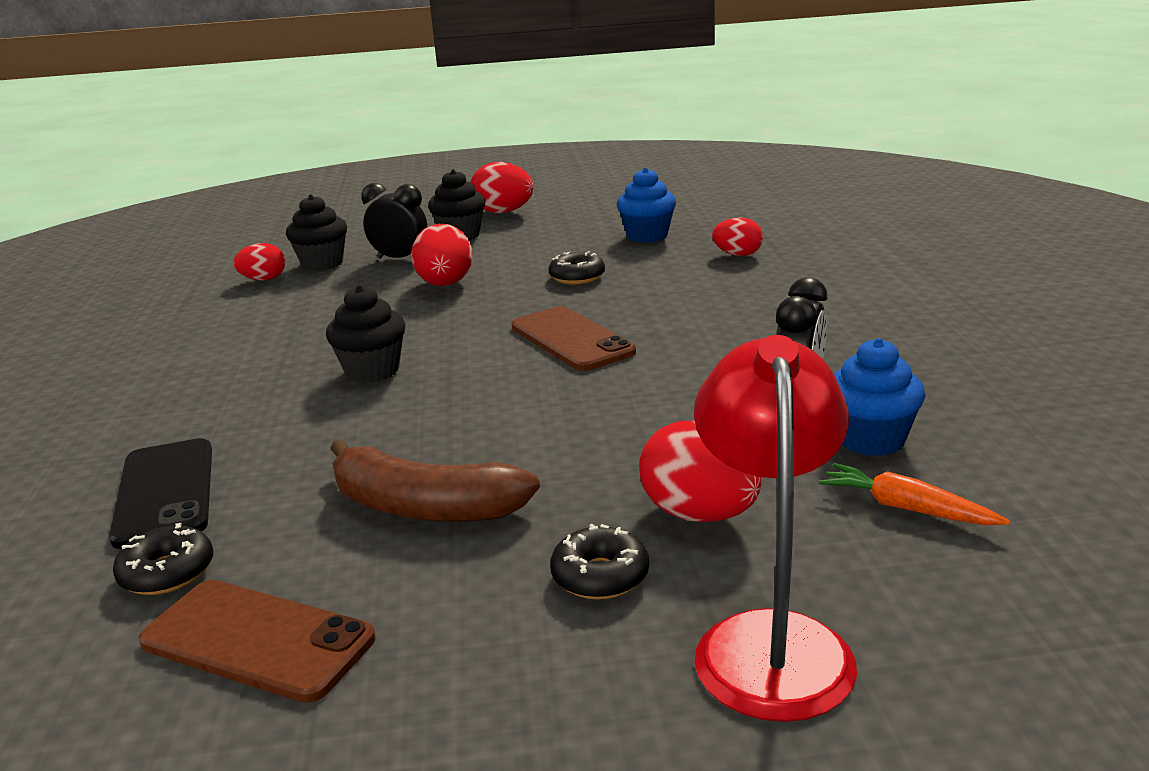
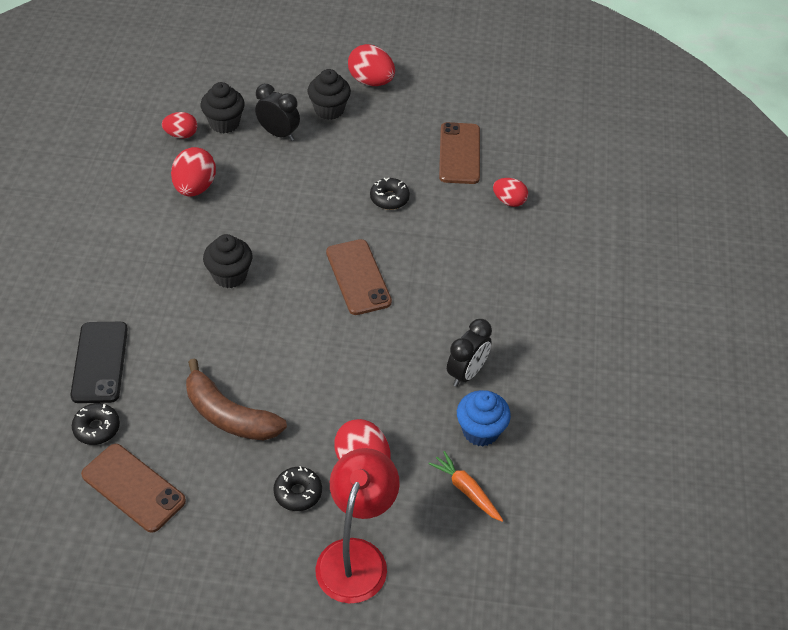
camera: 10 degrees right, 25 degrees up
(445, 284) = (300, 181): red egg -> red egg (195, 188)
(647, 236) = (459, 153): blue cupcake -> brown phone

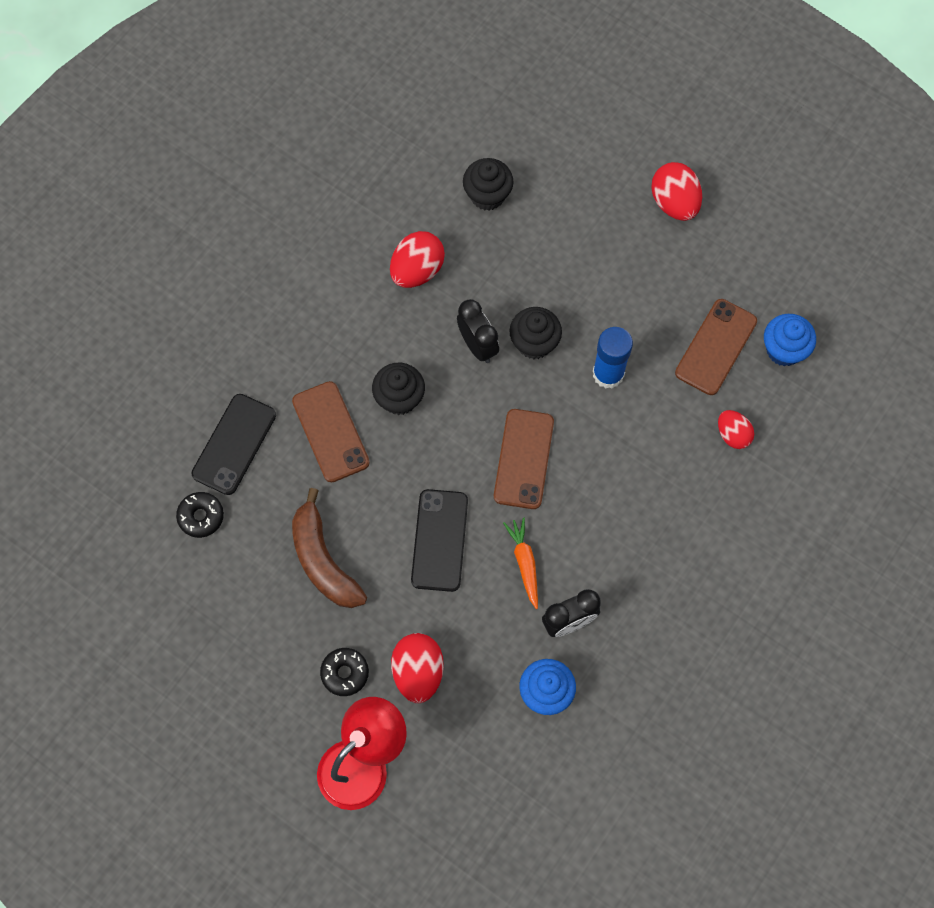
camera: 30 degrees right, 20 degrees up
(133, 488) = (205, 596): brown phone -> brown phone (331, 432)
(181, 135) = (436, 192): red egg -> none
(278, 134) = (537, 235): black clock -> black clock (477, 345)
(323, 360) = (439, 540): none -> black phone
(329, 110) = (607, 224): black cupcake -> black cupcake (534, 343)
(389, 198) = (608, 374): black donut -> blue glue stick
(466, 490) = (497, 748): orange carrot -> orange carrot (524, 563)
(510, 138) = (784, 350): none -> blue cupcake

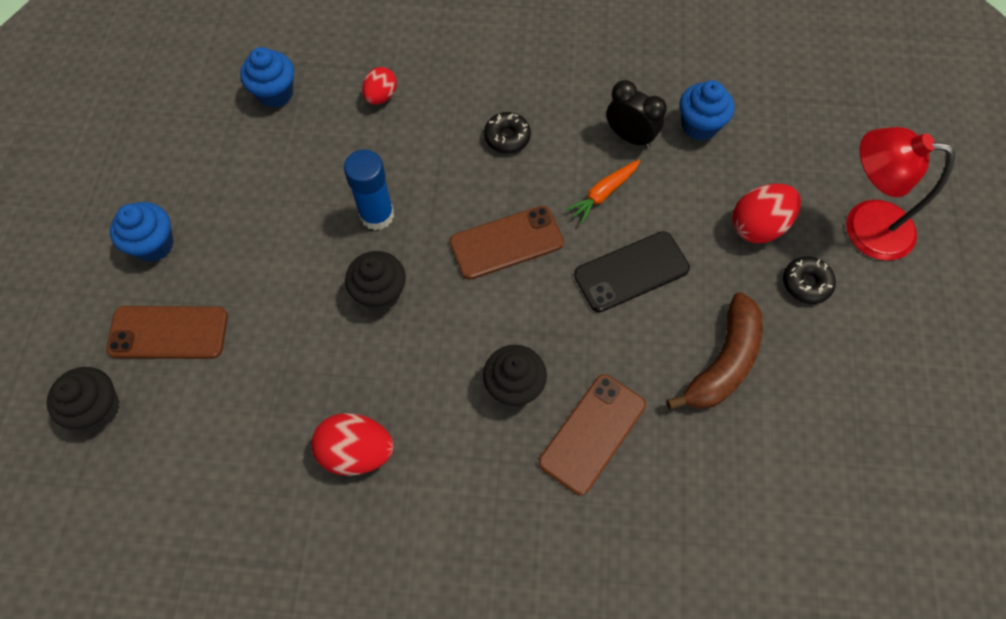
camera: 120 degrees left, 5 degrees down
(201, 516) = (768, 511): black donut -> black donut (507, 137)
(234, 444) = (670, 526): black phone -> none
(477, 345) = (412, 343): black clock -> none
(487, 195) = (225, 428): black cupcake -> black cupcake (98, 408)
(674, 203) = (154, 244): red egg -> blue cupcake
(715, 347) = (300, 144): brown phone -> brown phone (168, 333)

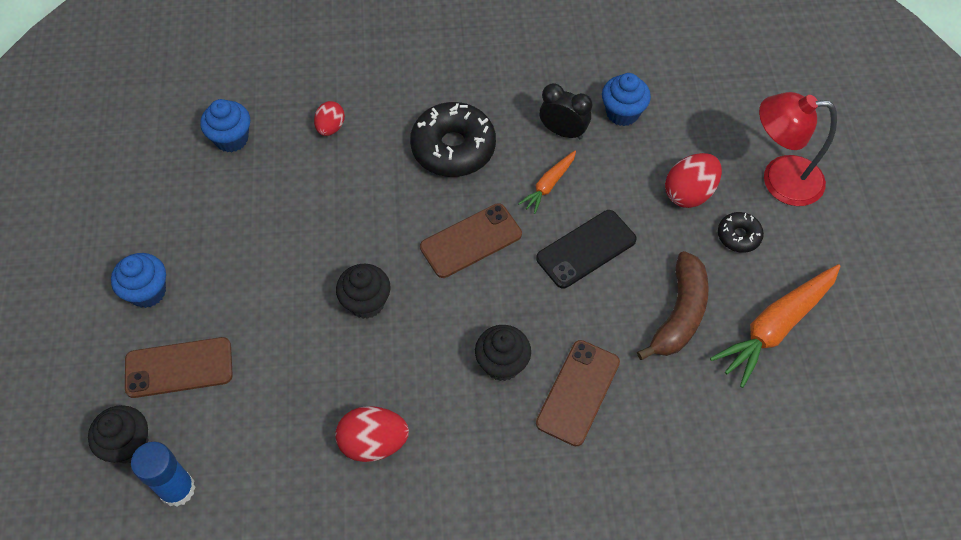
camera: 10 degrees left, 5 degrees down
(377, 215) = (349, 234): blue glue stick -> blue glue stick (177, 489)
(507, 137) = (453, 148): black donut -> black donut, size x2.00
(830, 395) = (775, 327): none -> orange carrot

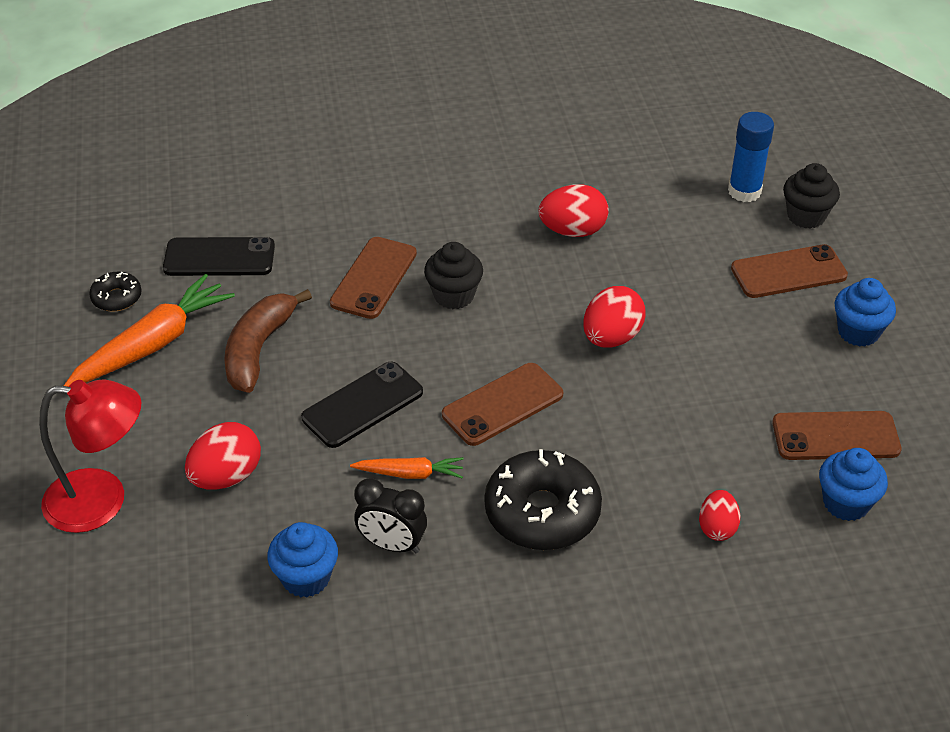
camera: 175 degrees right, 15 degrees down
(214, 192) = (835, 436): none -> brown phone
(366, 302) = (611, 338): black cupcake -> red egg
(548, 185) = (410, 473): orange carrot -> orange carrot turned 60 degrees clockwise
(733, 433) = (219, 257): none -> black phone
(738, 236) = (173, 431): black donut -> black donut (117, 298)

